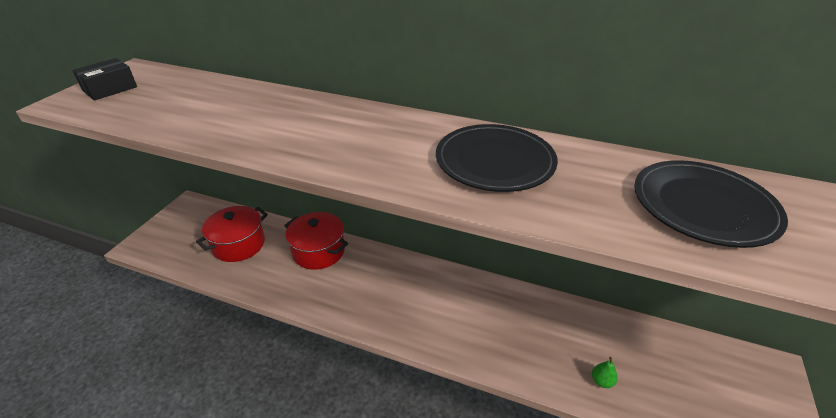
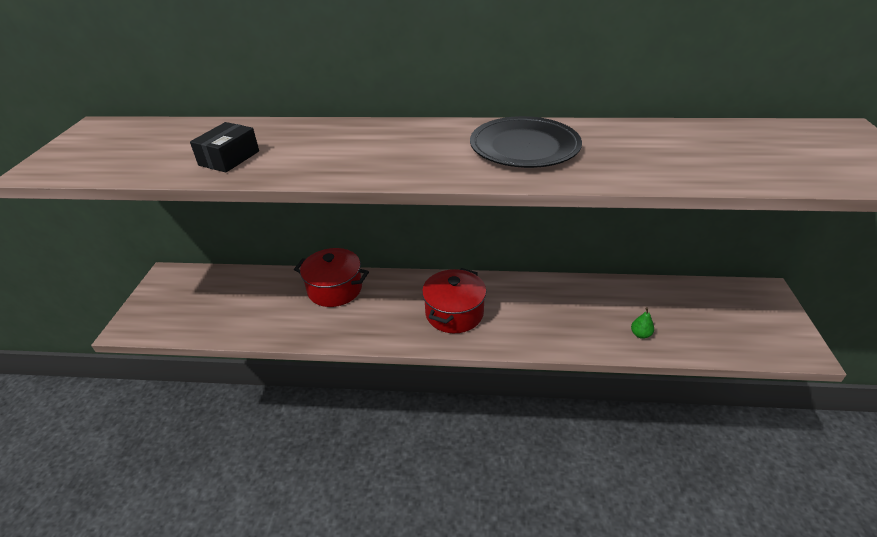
camera: 15 degrees left, 0 degrees up
(110, 89) = (85, 148): black box -> black box (229, 158)
(238, 244) = (245, 301): red pot -> red pot (454, 313)
(703, 206) = (705, 150): black plate -> none

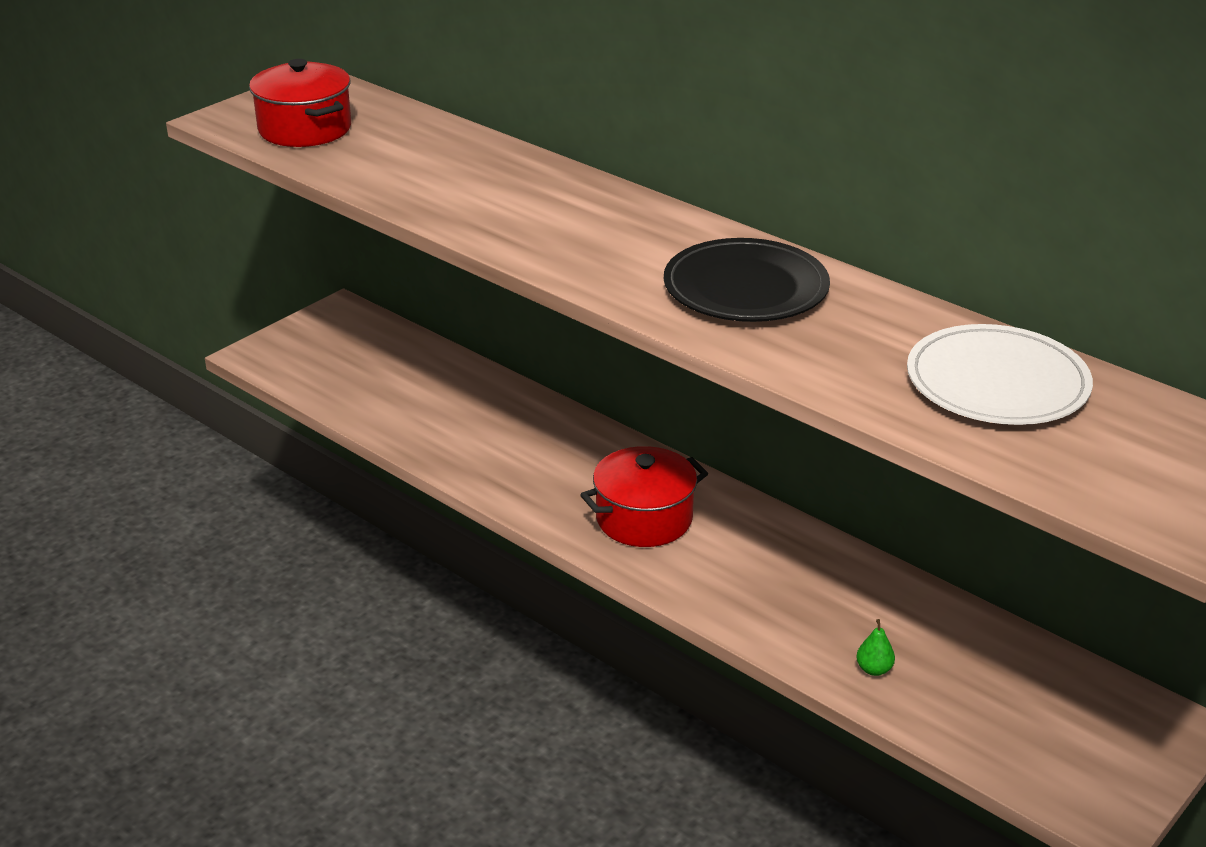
camera: 35 degrees right, 5 degrees down
(229, 158) = (406, 175): black box -> none
(335, 289) = (523, 418): red pot -> red pot (305, 129)
(713, 145) = (997, 382): none -> white plate

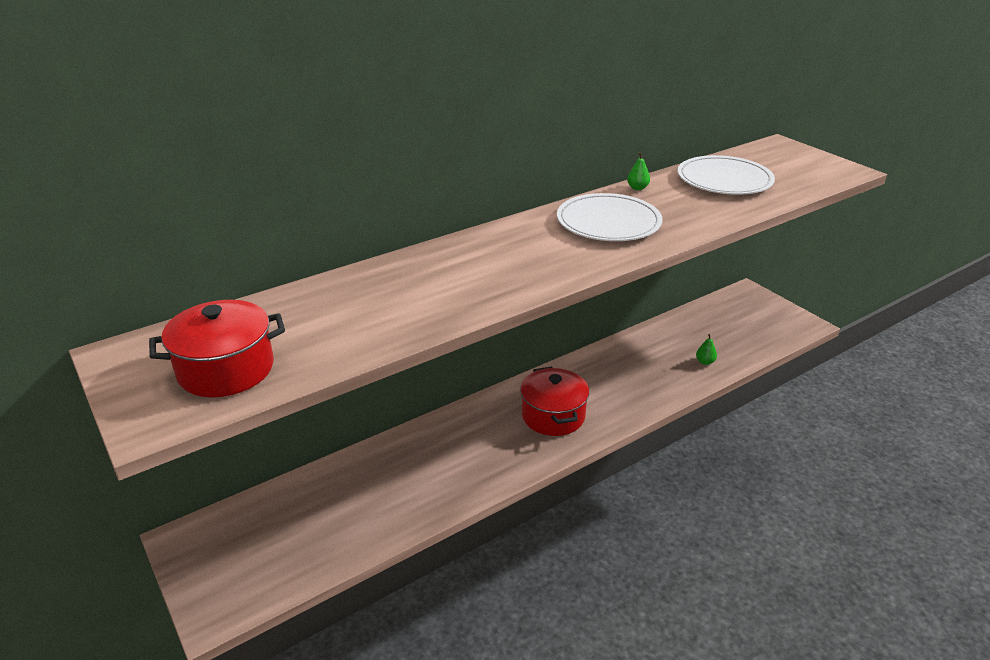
camera: 75 degrees left, 0 degrees up
(745, 288) = (608, 222): black plate -> white plate
(892, 303) = (637, 188): none -> green pear

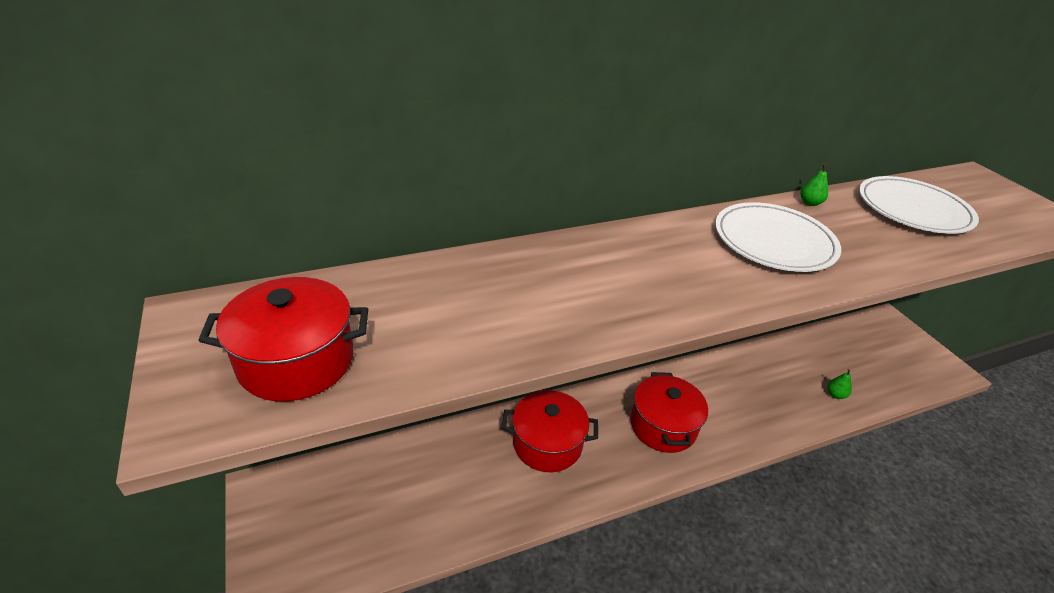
camera: 10 degrees right, 5 degrees up
(448, 450) = (547, 443): none -> red pot

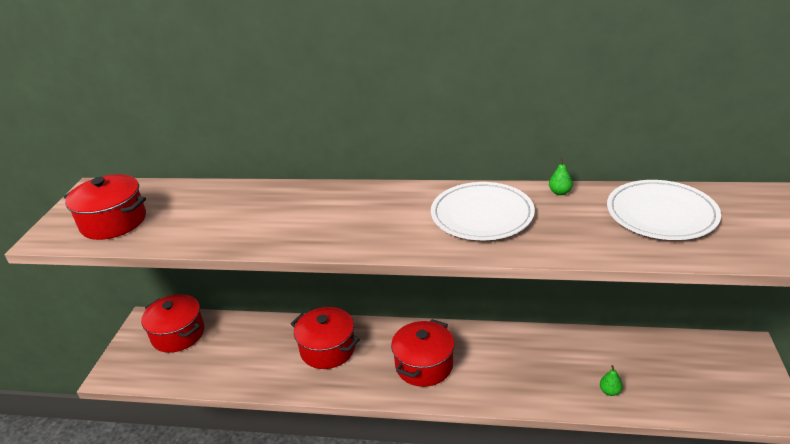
camera: 35 degrees right, 5 degrees down
(331, 492) = (178, 334): none -> red pot

